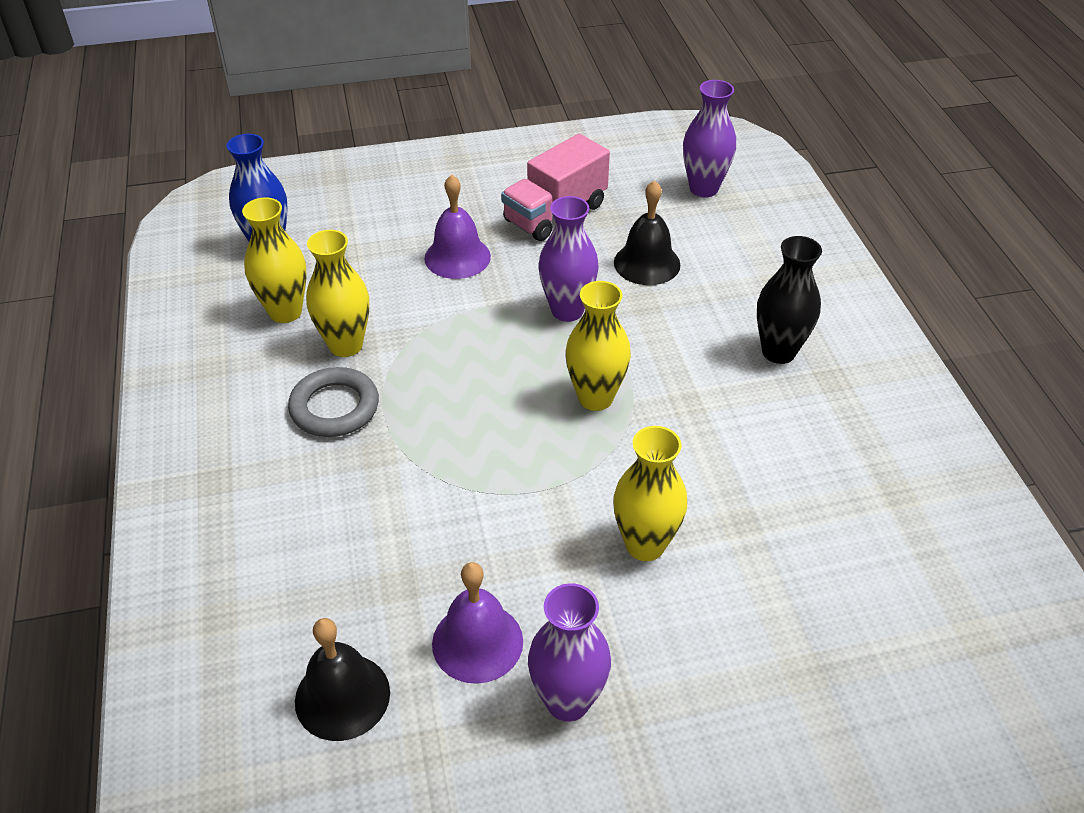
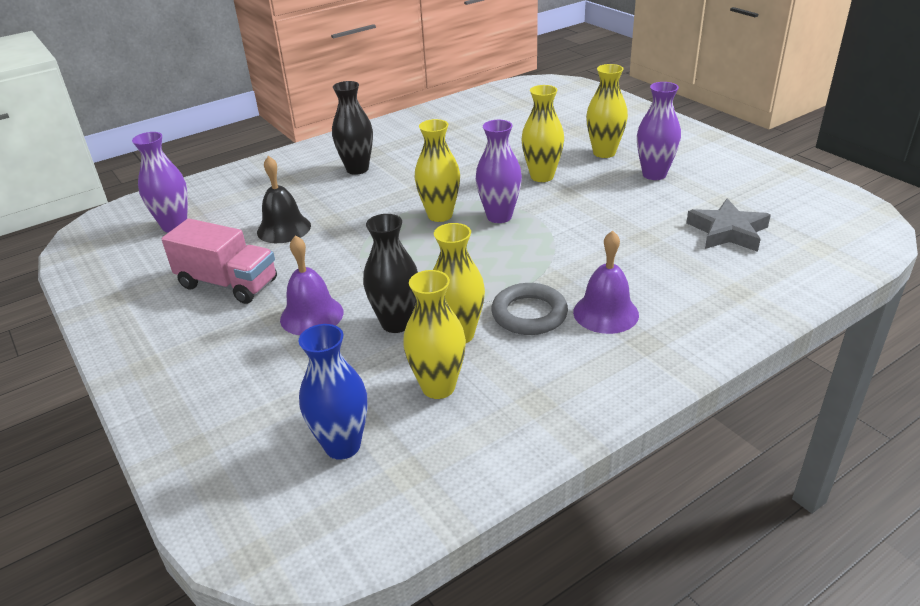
camera: 110 degrees left, 10 degrees down
(342, 696) = (727, 231): black bell -> grey star
(399, 308) = (396, 323): none -> black vase
(477, 642) = (651, 204): purple bell -> purple bell (605, 313)
(567, 310) = (356, 246): purple vase -> purple vase (499, 216)
(687, 669) = (604, 153): none -> yellow vase

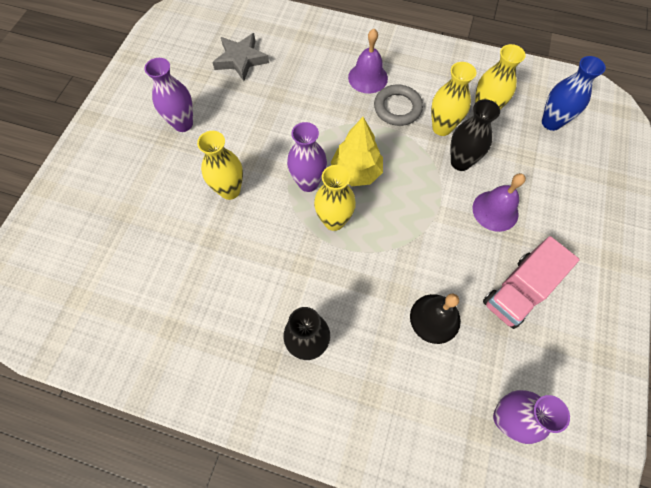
camera: 130 degrees left, 30 degrees up
(228, 284) = (518, 291): pink truck -> pink truck turned 120 degrees counterclockwise
(476, 248) = (356, 172): none -> yellow tree
(604, 153) = (162, 170): yellow vase -> none

